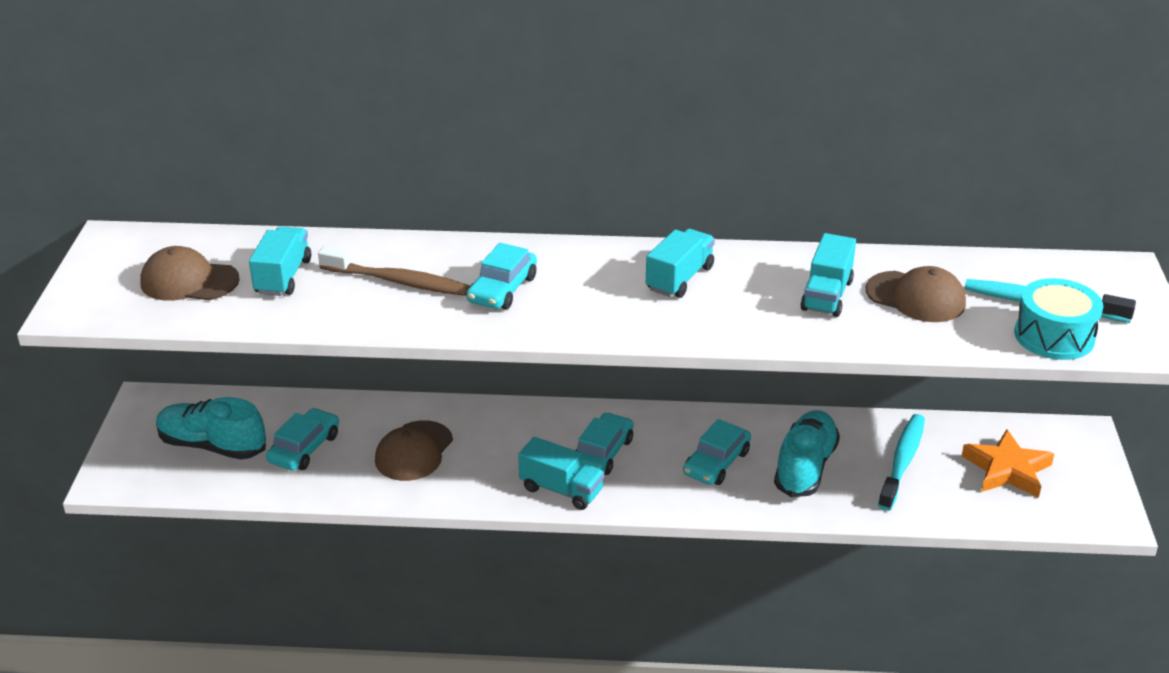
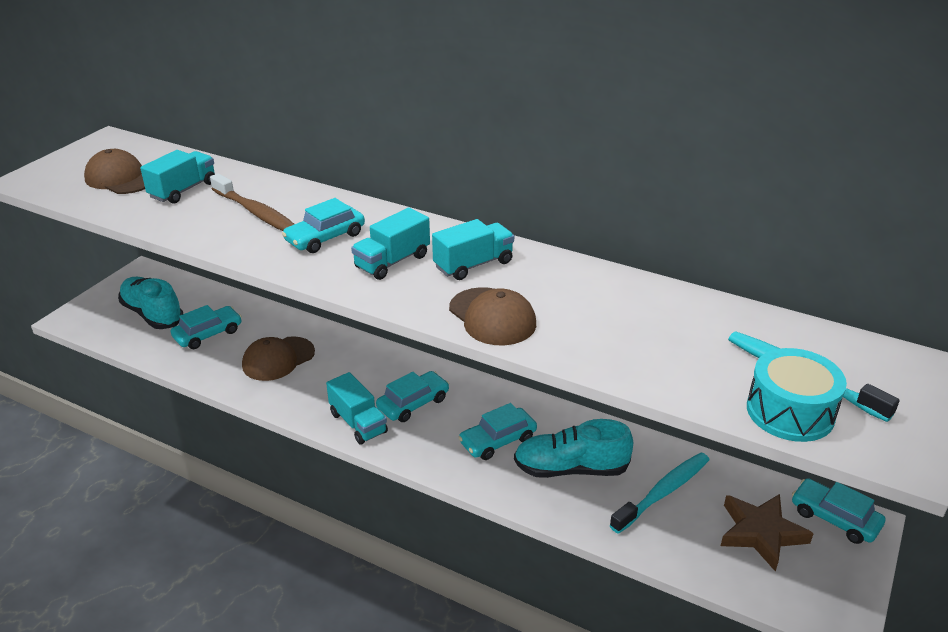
camera: 25 degrees right, 0 degrees up
(805, 467) = (571, 469): turquoise shoe -> turquoise shoe turned 135 degrees counterclockwise
(827, 295) = (590, 312): turquoise truck -> turquoise truck (392, 262)
(916, 297) = (674, 336): brown cap -> brown cap (492, 317)
(1007, 469) = (761, 533): orange star -> brown star
(1058, 437) = (834, 518): none -> turquoise car

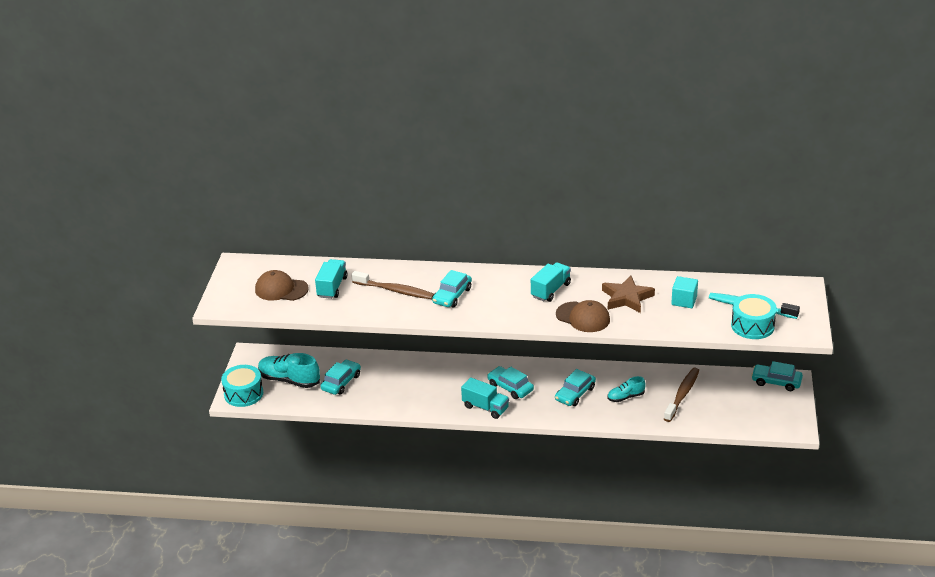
camera: 20 degrees left, 0 degrees up
(87, 316) = (243, 394): none -> turquoise drum
(278, 359) = (403, 385): brown cap -> none
(392, 262) = (504, 300): turquoise truck -> none
(413, 403) = (510, 387): turquoise car -> turquoise car turned 75 degrees counterclockwise
(571, 469) = (625, 397): turquoise shoe -> turquoise shoe, size x0.58
(663, 492) = (682, 394): turquoise toothbrush -> brown toothbrush
(682, 334) = (684, 301): none -> turquoise cube
(761, 533) = (742, 400): brown star -> brown star (626, 298)

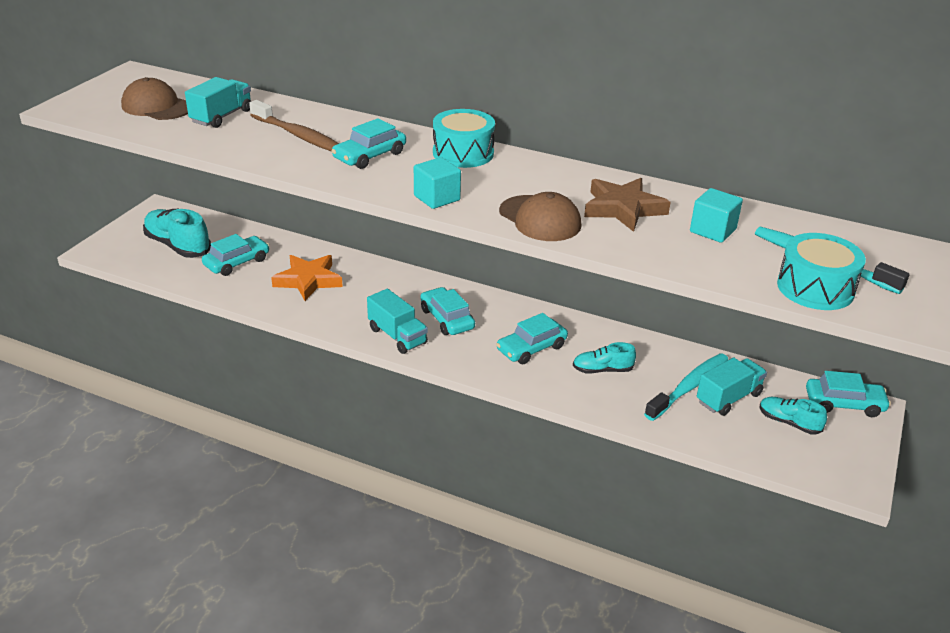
camera: 15 degrees right, 0 degrees up
(243, 394) = (112, 248): turquoise drum -> turquoise drum (463, 153)
(400, 383) = (308, 280): none -> orange star
(514, 317) = (437, 198): none -> turquoise cube
(550, 290) = (514, 177): turquoise truck -> turquoise truck (728, 398)
(682, 394) = (689, 387): brown toothbrush -> turquoise toothbrush
(748, 402) = (789, 422): none -> turquoise shoe
(776, 382) = (844, 404): turquoise car -> turquoise car turned 150 degrees clockwise

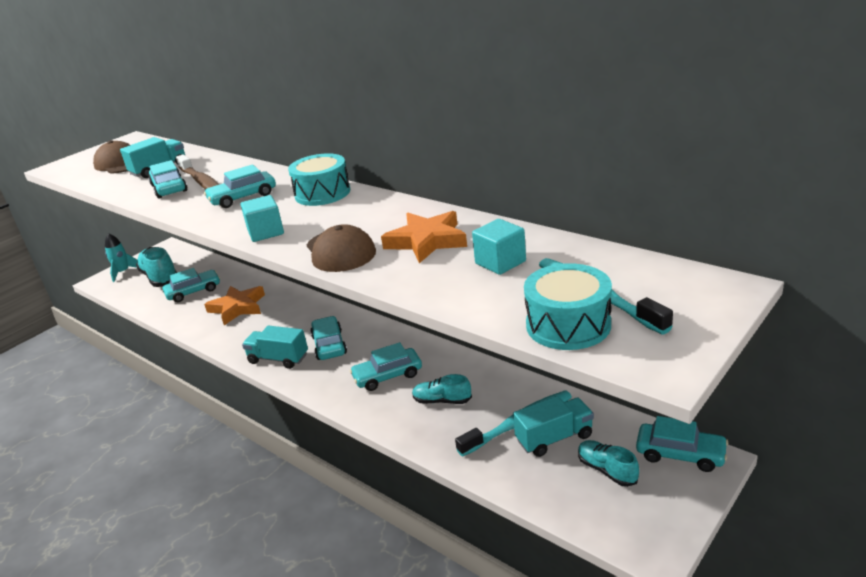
camera: 20 degrees right, 5 degrees down
(120, 240) = (123, 272): none -> turquoise rocket
(261, 142) = (169, 188): none -> turquoise car
(397, 336) = (278, 359): turquoise truck -> turquoise truck turned 135 degrees clockwise
(623, 208) = (426, 241): brown star -> orange star

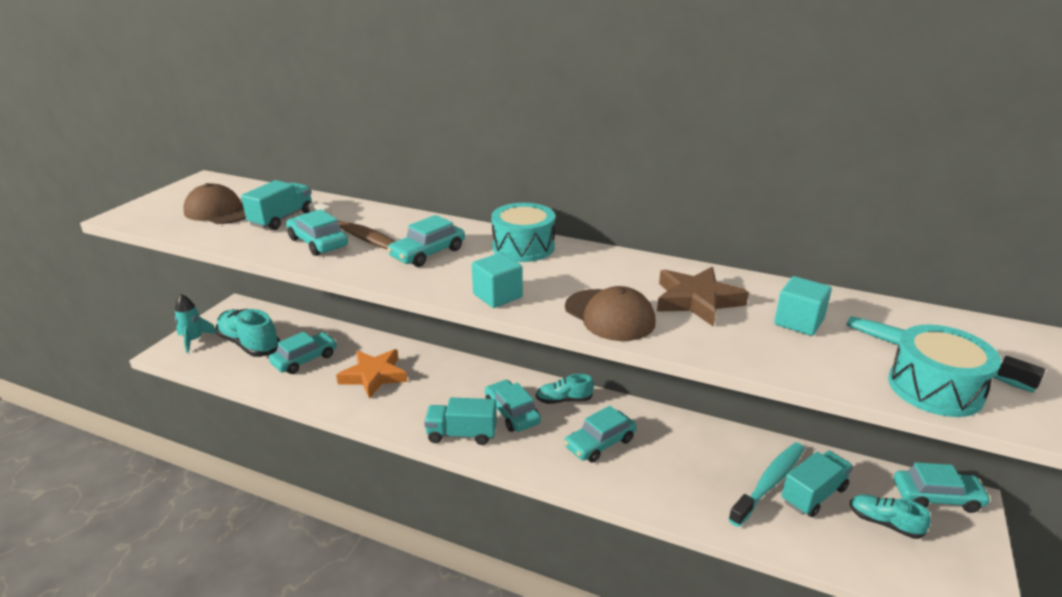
camera: 20 degrees left, 0 degrees up
(426, 241) = (697, 300): orange star -> brown star
(442, 400) = (676, 466): turquoise shoe -> turquoise shoe (564, 400)

